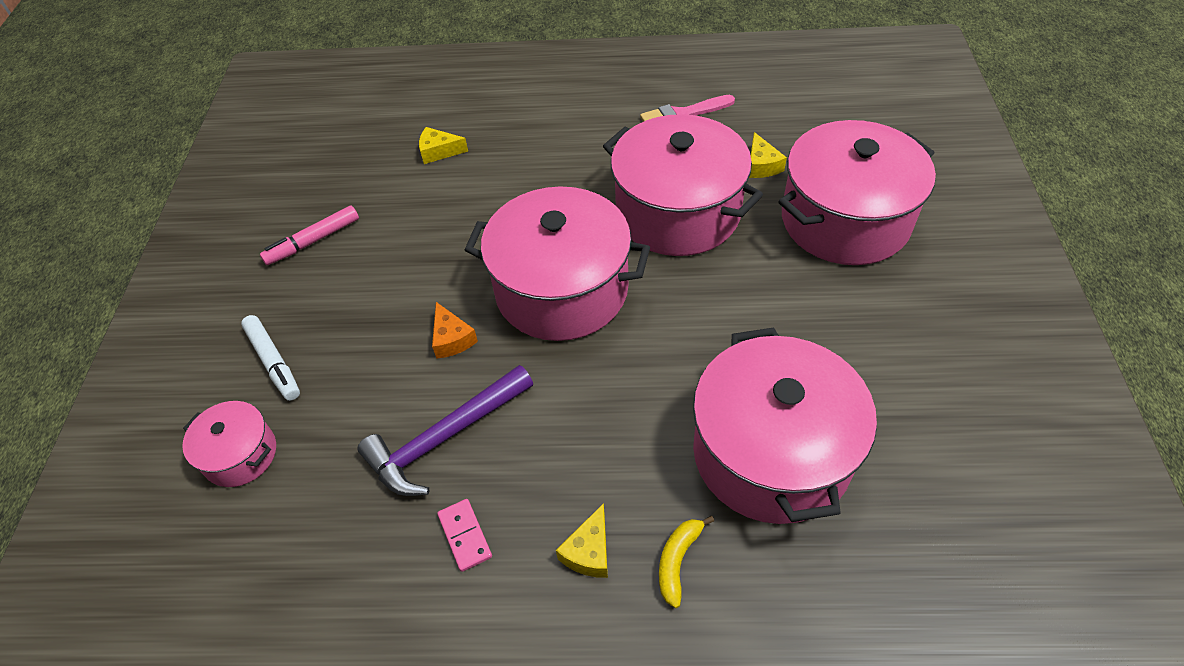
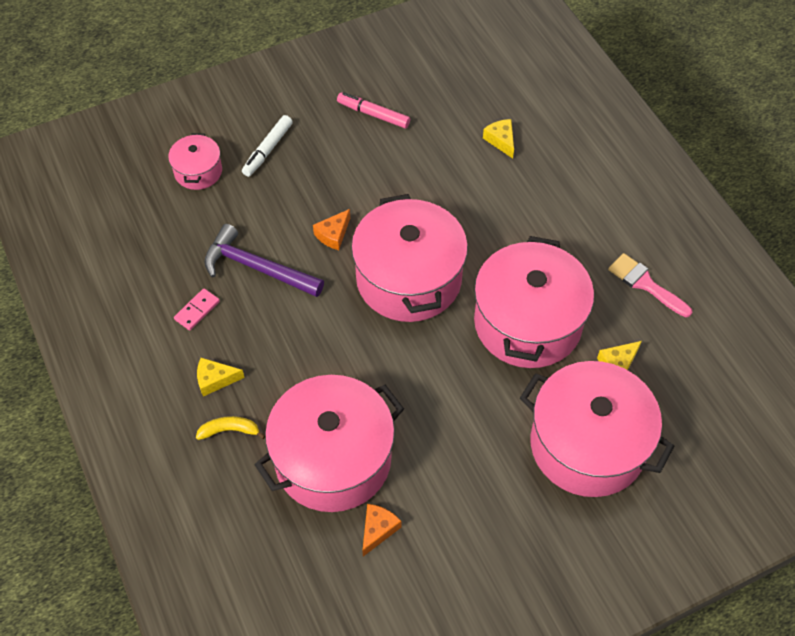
camera: 60 degrees right, 5 degrees up
(886, 440) = (378, 529): none -> orange cheese

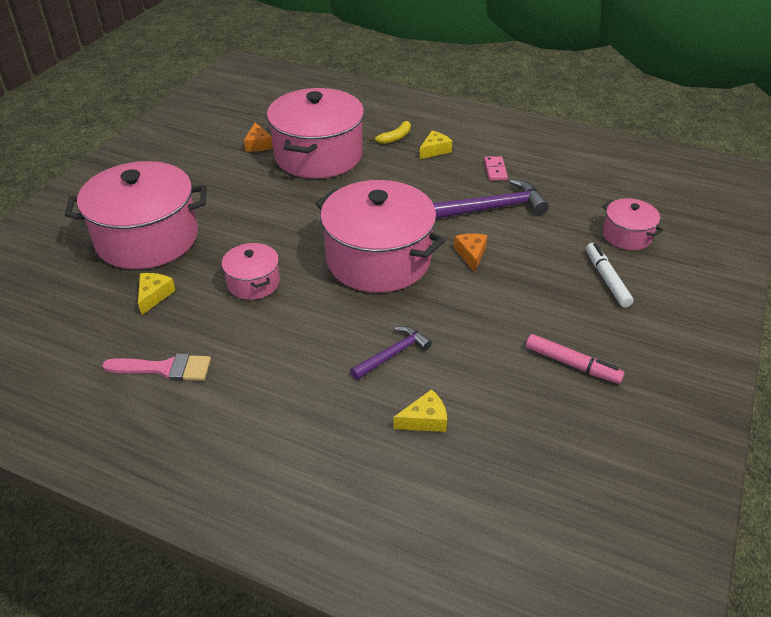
camera: 140 degrees right, 15 degrees down
(373, 114) = (572, 364): pink marker -> pink marker turned 45 degrees clockwise
(478, 193) = (393, 354): none -> purple hammer
(501, 140) = (425, 420): yellow cheese -> yellow cheese turned 45 degrees counterclockwise
(527, 323) = (253, 283): pink pot -> pink pot, size x0.49

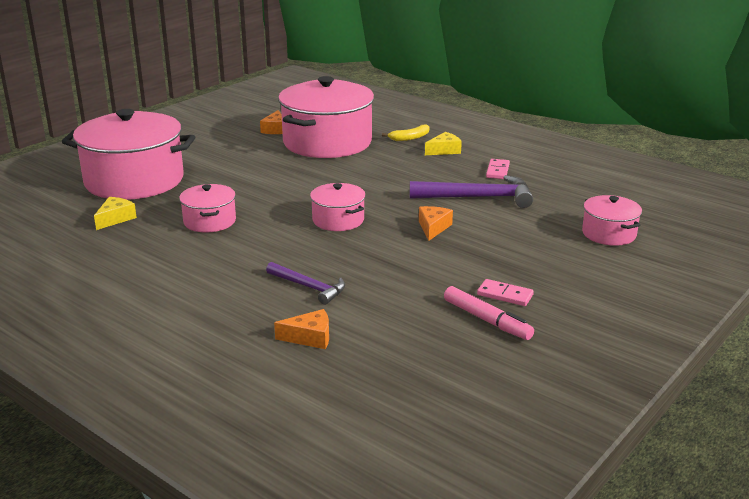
camera: 15 degrees right, 15 degrees down
(165, 368) = (93, 267): pink brush -> none
(378, 259) = (338, 220): pink pot -> pink pot, size x0.49
(393, 354) = (309, 287): purple hammer -> purple hammer turned 60 degrees clockwise
(425, 420) = (310, 337): yellow cheese -> orange cheese
(573, 329) = (505, 295): none -> pink domino
(606, 279) = (565, 263): white marker -> none

